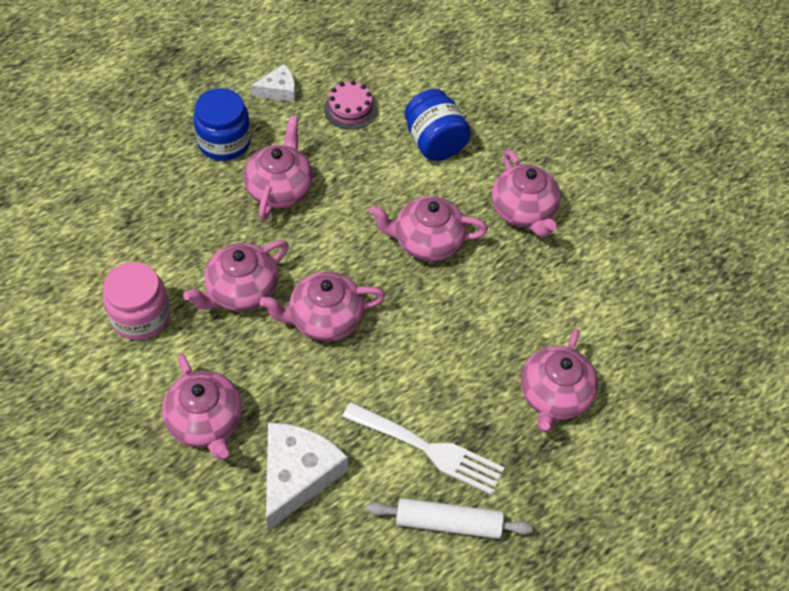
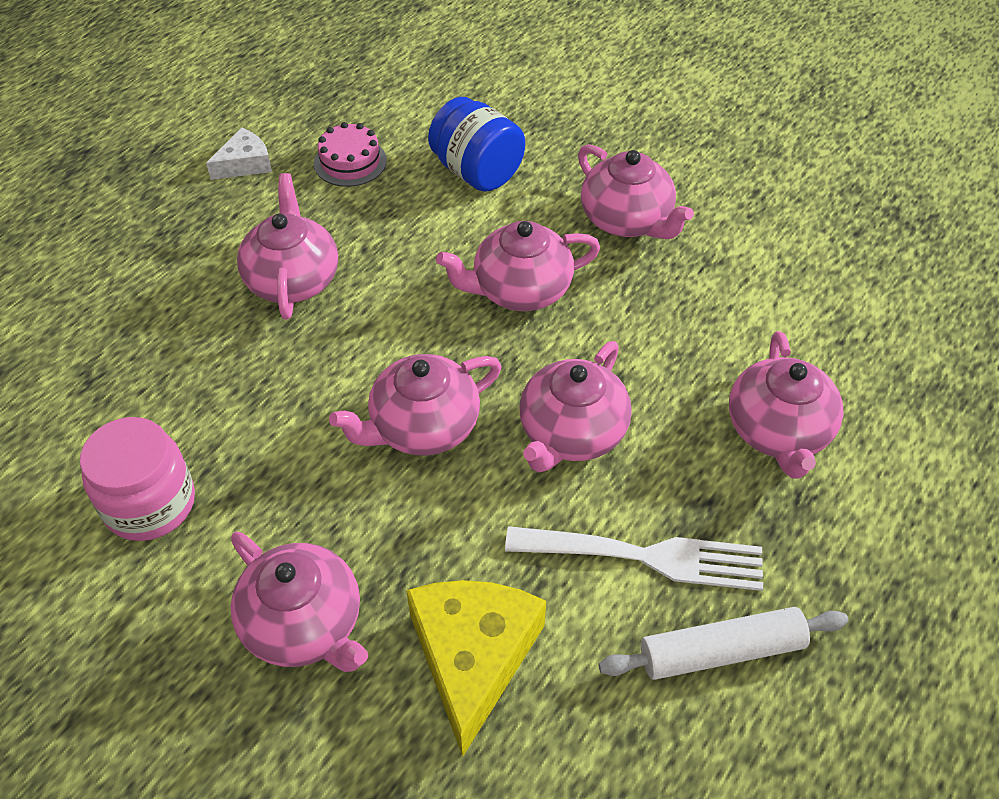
camera: 15 degrees left, 5 degrees down
(224, 142) = (193, 243): blue jar -> none
(241, 291) = (288, 425): pink teapot -> pink teapot (571, 433)
(297, 475) = (473, 657): white cheese -> yellow cheese

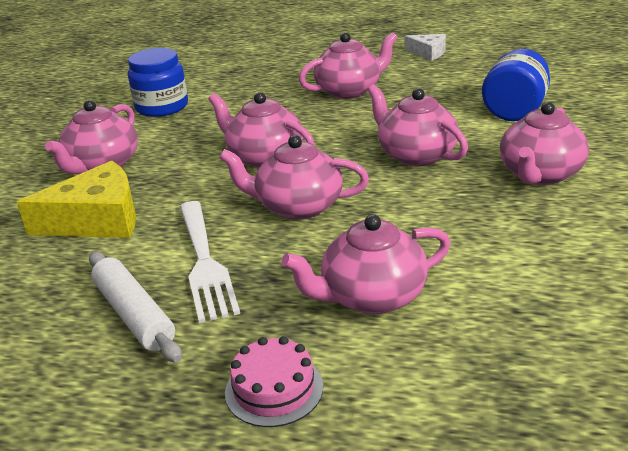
camera: 70 degrees right, 20 degrees down
(150, 504) = (162, 107): pink jar -> blue jar
(350, 162) = (469, 75): pink cake -> pink cake (274, 389)

